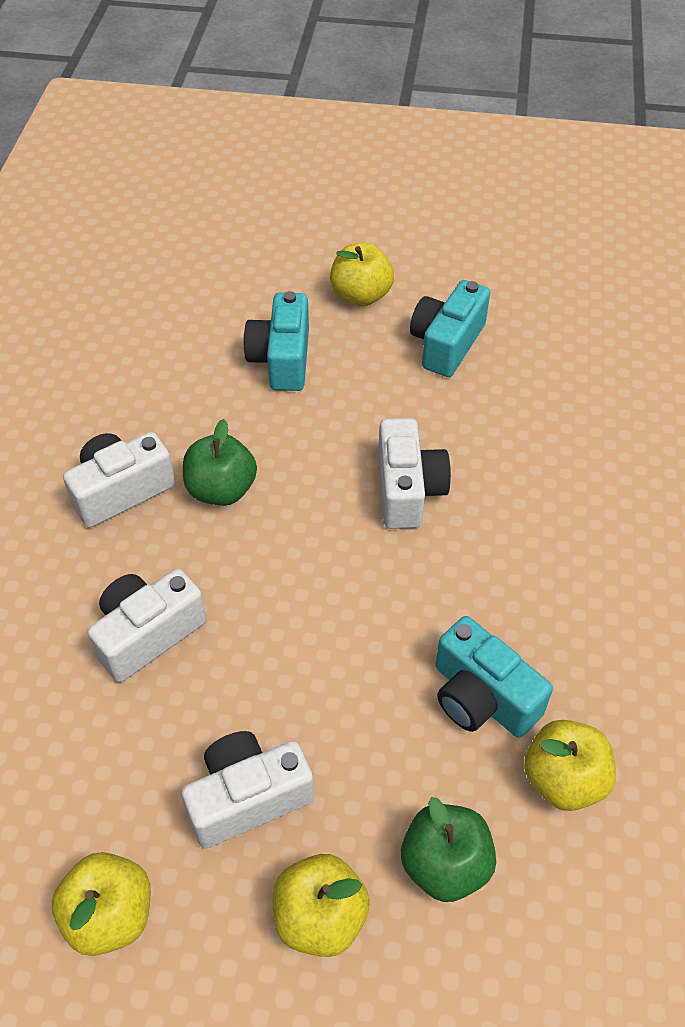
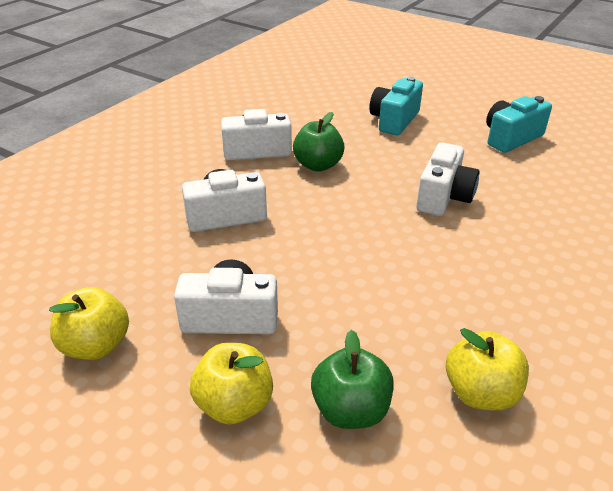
camera: 25 degrees right, 15 degrees down
(361, 295) = (463, 106): yellow apple -> none
(482, 697) = (438, 320): turquoise camera -> none

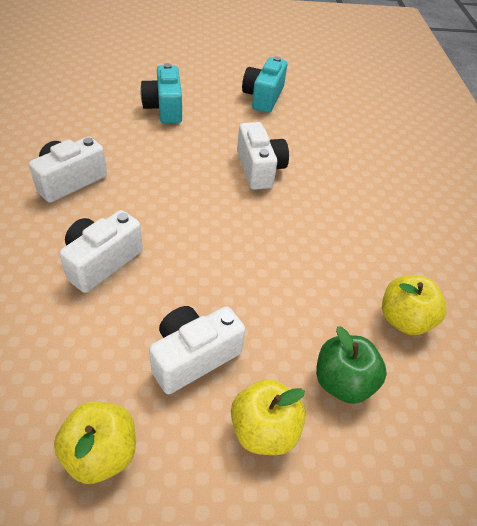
camera: 40 degrees left, 10 degrees up
(318, 165) = (139, 176): green apple -> none

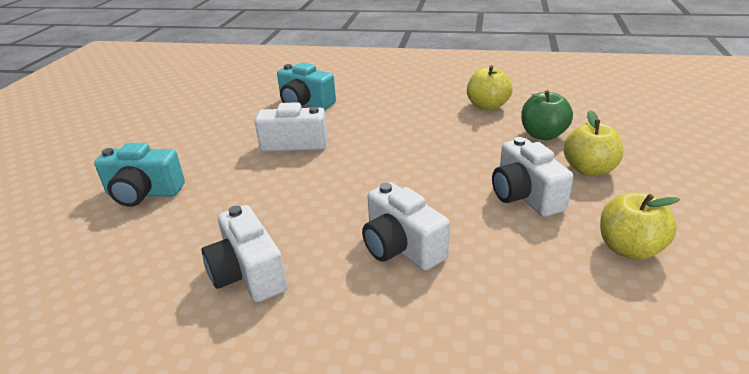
camera: 70 degrees left, 15 degrees down
(263, 97) = (176, 129): turquoise camera -> turquoise camera (305, 103)

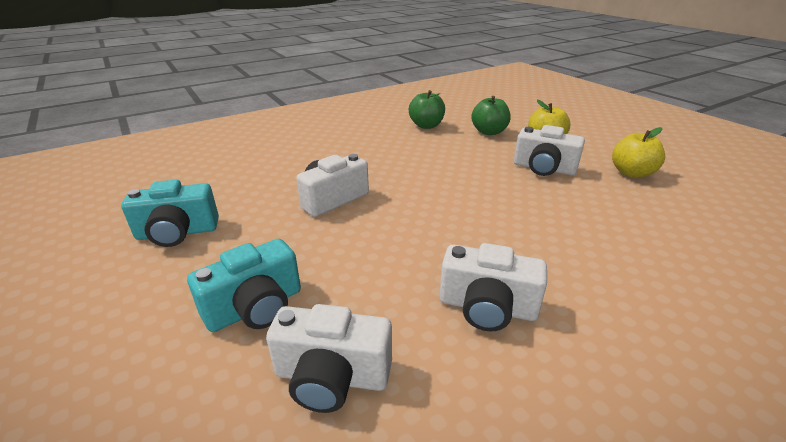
camera: 45 degrees left, 0 degrees up
(305, 103) = (280, 167): turquoise camera -> turquoise camera (177, 233)
(401, 247) = (542, 230): white camera -> white camera (332, 377)
(487, 106) = (426, 126): yellow apple -> green apple

